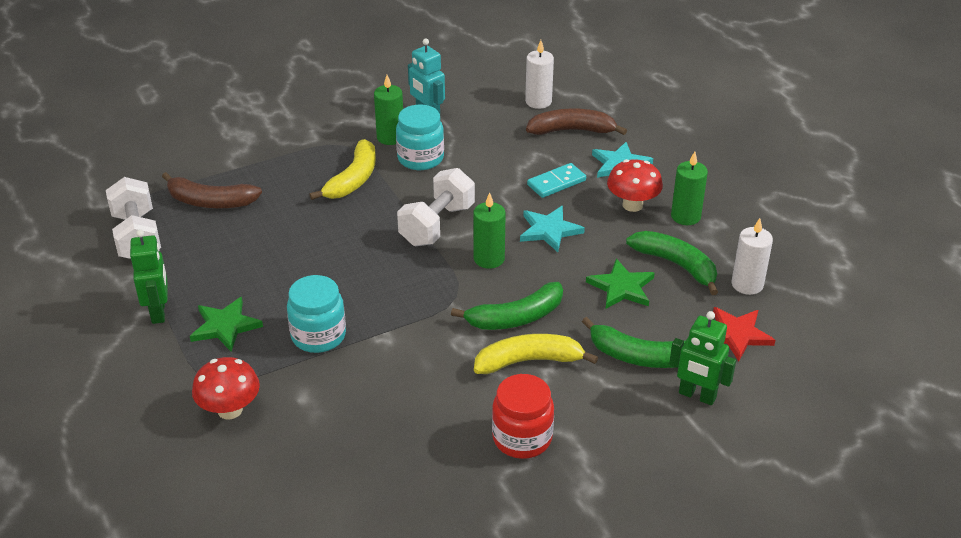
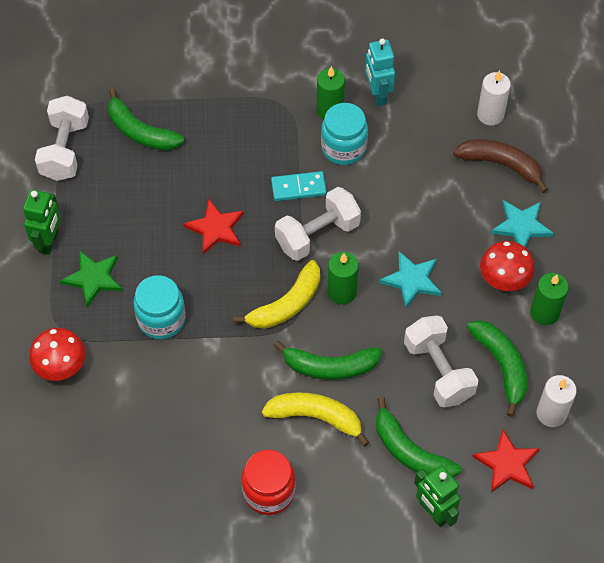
camera: 25 degrees right, 20 degrees up
(210, 202) = (140, 132): brown banana -> green banana
(332, 250) = (215, 228): none -> red star
(353, 179) = (272, 151): yellow banana -> yellow banana (286, 304)
(556, 182) = (450, 225): turquoise domino -> turquoise domino (298, 187)
(621, 287) = (438, 371): green star -> white dumbbell

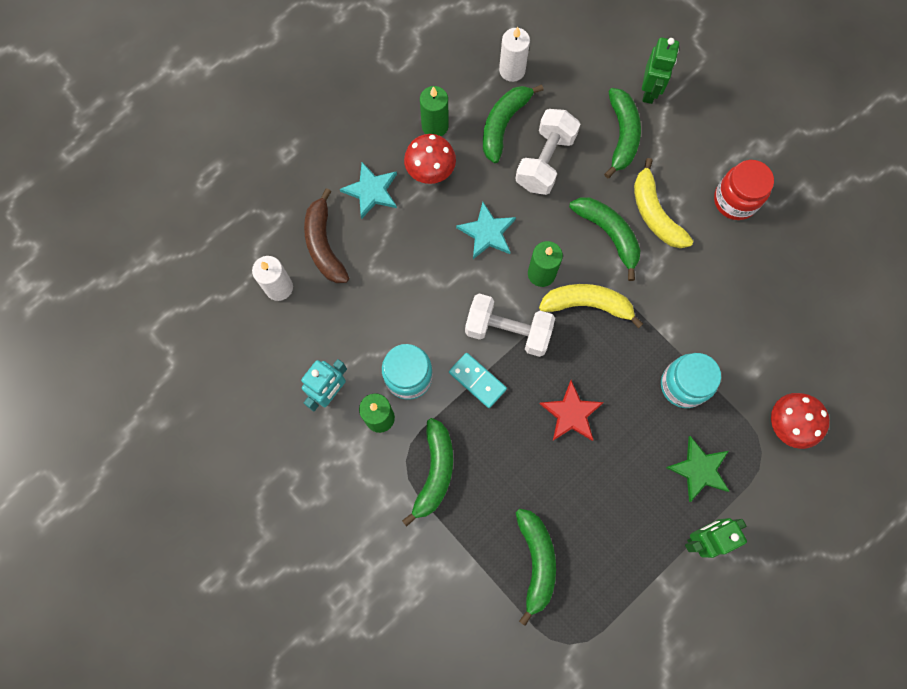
camera: 130 degrees left, 15 degrees up
(65, 150) = (610, 611): white dumbbell -> none
(259, 116) = (434, 472): none -> green banana
(507, 464) = (574, 72): red star -> none

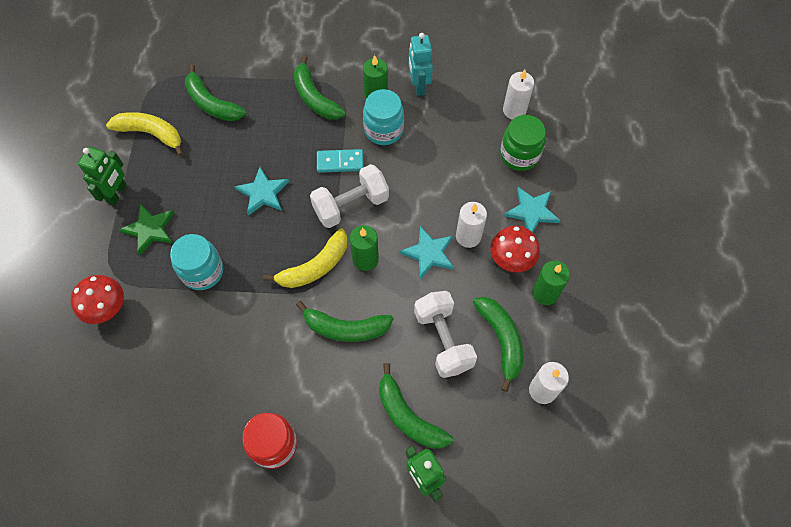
camera: 135 degrees right, 10 degrees down
(324, 244) = (519, 155): brown banana -> green jar
(442, 217) = (468, 236): none -> white candle
(571, 413) = (263, 193): red star -> turquoise star
(654, 213) = (326, 375): yellow banana -> yellow banana (151, 134)

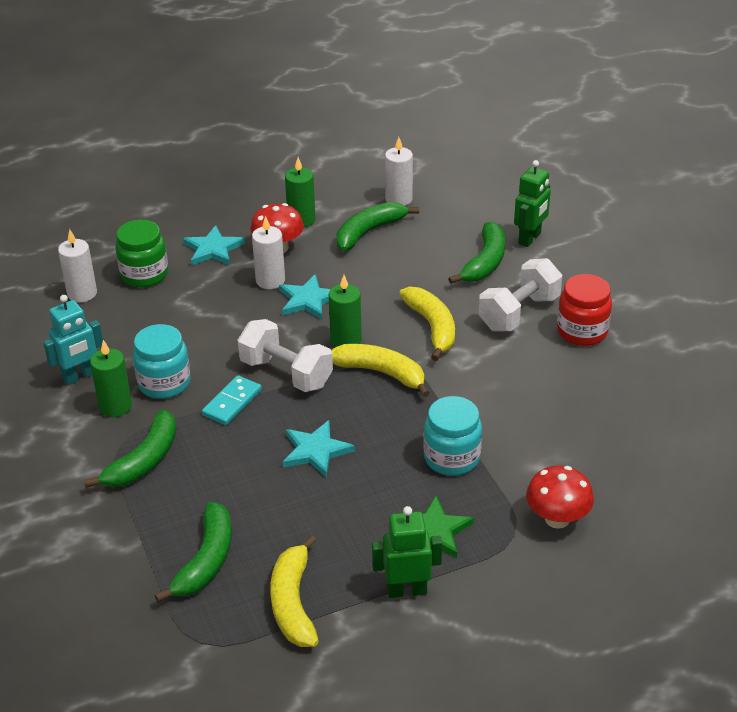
camera: 115 degrees left, 25 degrees down
(340, 162) = (232, 402): turquoise domino -> turquoise domino turned 60 degrees clockwise
(345, 328) = (432, 327): green banana -> yellow banana
(443, 340) = (396, 264): white dumbbell -> white dumbbell (519, 313)

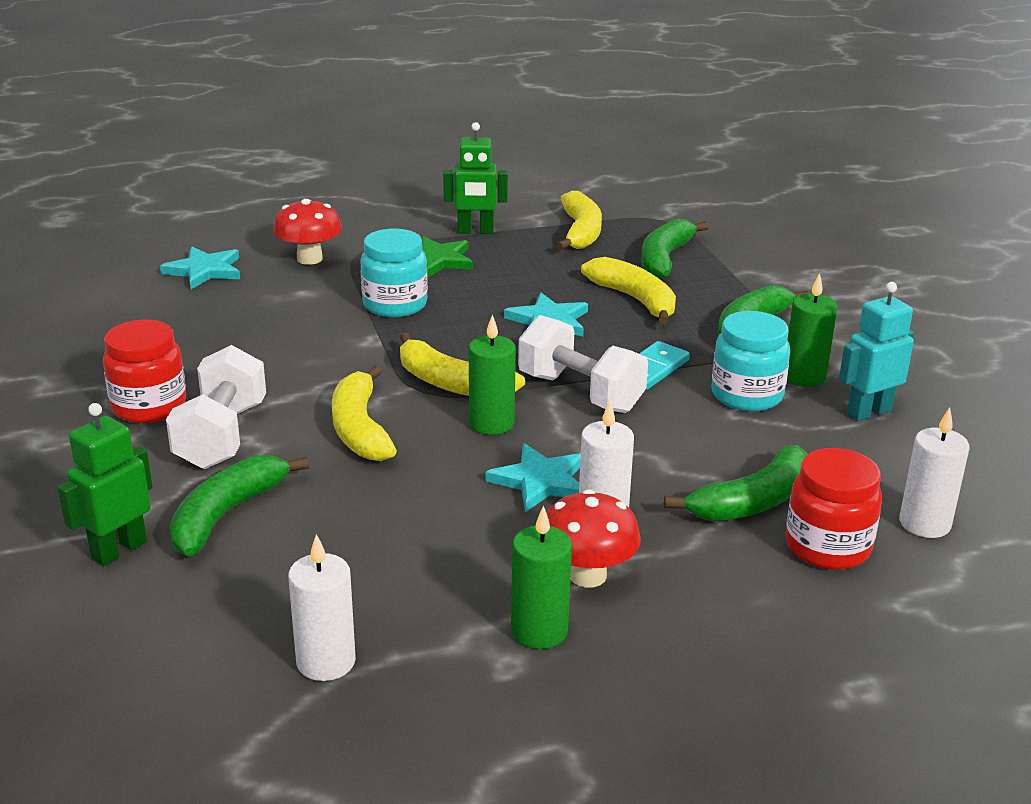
camera: 175 degrees left, 10 degrees down
(144, 274) = (827, 547): green jar -> red jar
(213, 249) = (712, 584): turquoise star -> turquoise star (204, 271)
(240, 488) = (635, 300): none -> yellow banana
(369, 232) = (410, 591): green banana -> green banana (752, 501)
(519, 313) = (221, 436): white dumbbell -> white dumbbell turned 45 degrees counterclockwise

